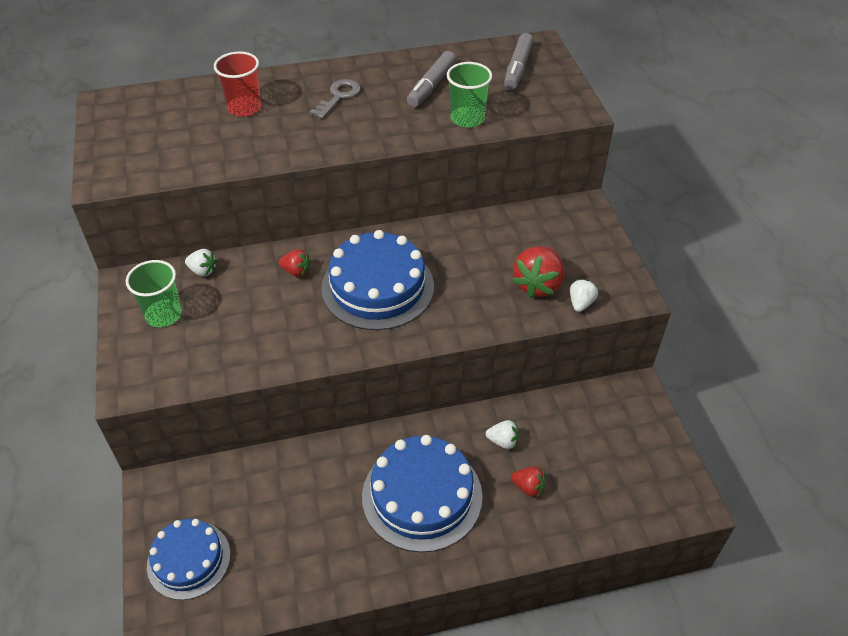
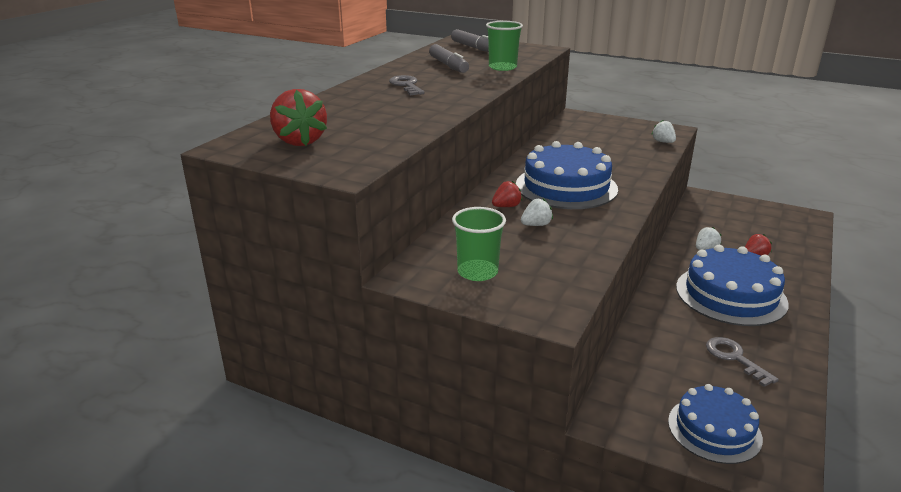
camera: 50 degrees left, 20 degrees down
(203, 271) = (447, 240): white strawberry -> white strawberry (536, 225)
(244, 108) = (356, 109): red cup -> none
(307, 538) = (734, 358): none -> grey key
(538, 285) = (631, 146): red strawberry -> red strawberry (299, 141)

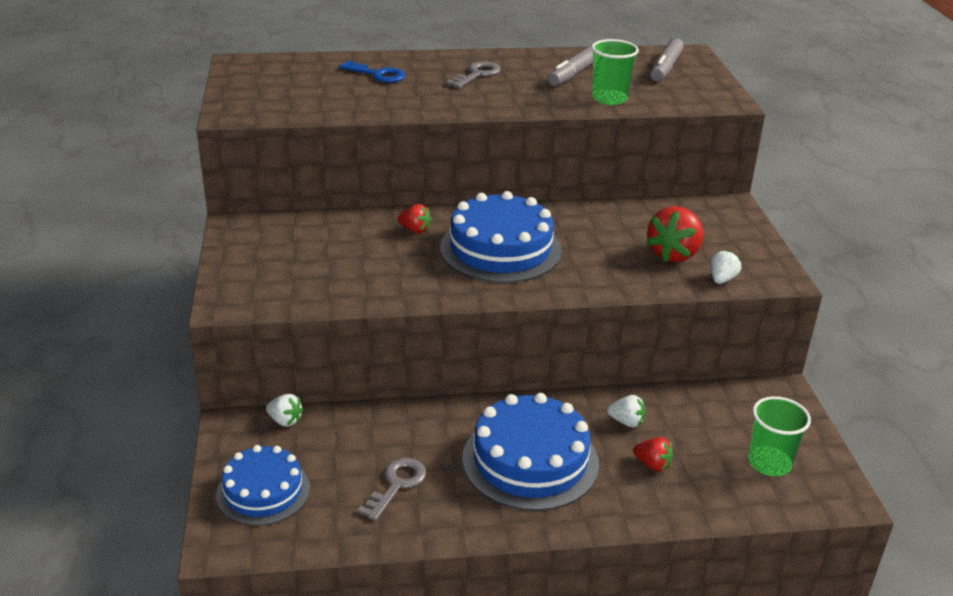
camera: 55 degrees right, 5 degrees up
(299, 141) = (277, 80): red strawberry -> red strawberry (674, 254)
(353, 109) = (378, 75): none -> blue key
(477, 272) = (271, 252): green cup -> green cup (769, 463)
(536, 225) = (391, 255): white strawberry -> white strawberry (285, 421)

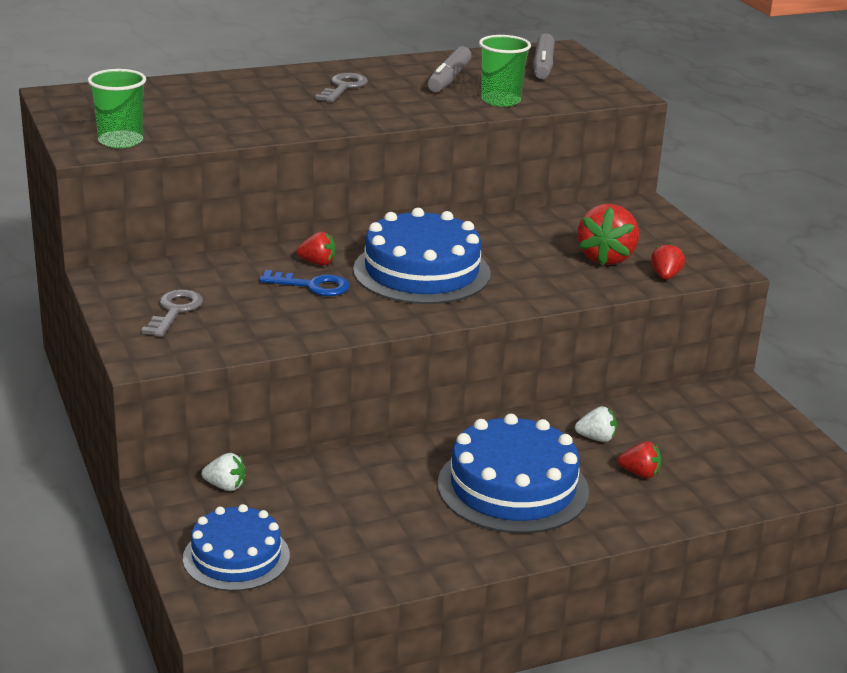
camera: 15 degrees left, 5 degrees down
(378, 75) = (231, 95): blue key -> blue key (312, 286)
(397, 485) = (381, 530): grey key -> grey key (175, 311)
(722, 279) = (665, 276): white strawberry -> red strawberry
(769, 463) = (754, 456): green cup -> green cup (120, 141)

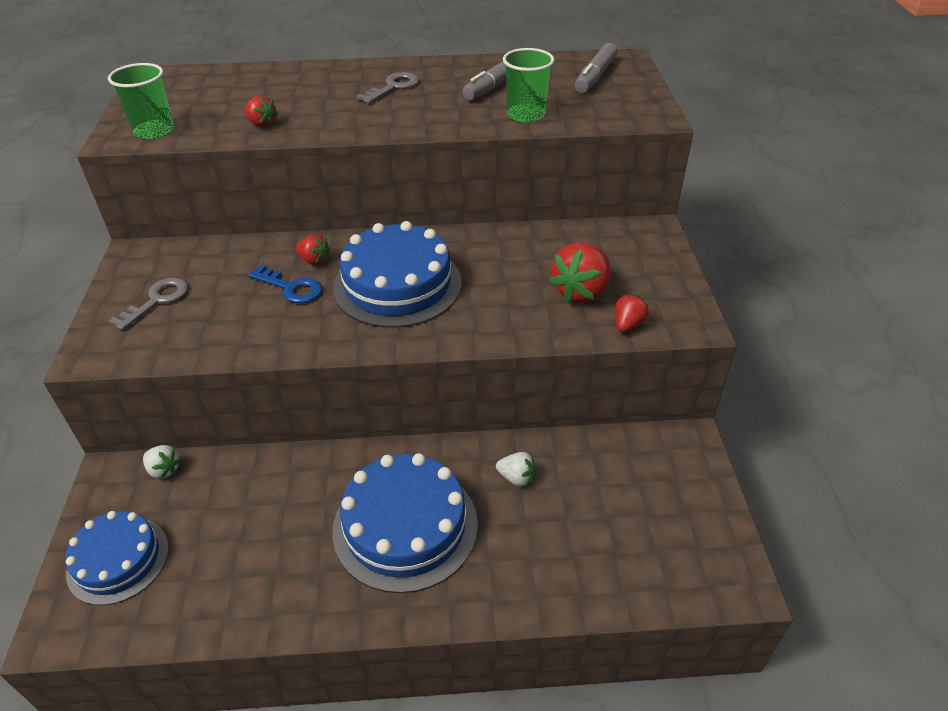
camera: 20 degrees right, 15 degrees up
(640, 473) = (535, 534): red strawberry -> red strawberry (262, 124)

